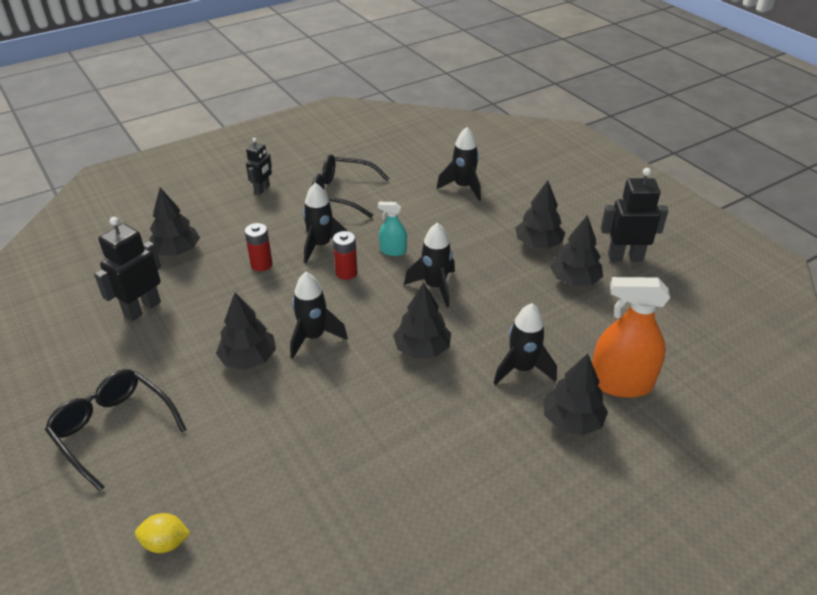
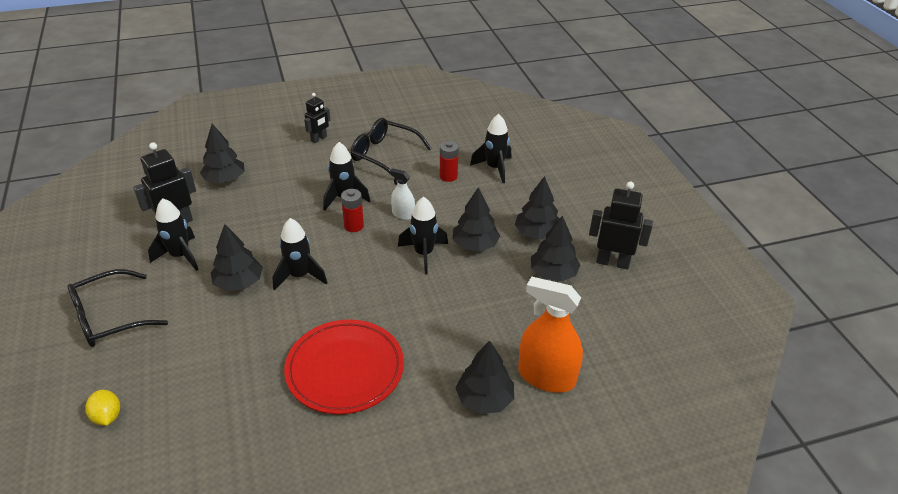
camera: 15 degrees right, 0 degrees up
(114, 430) = (110, 317): black glasses -> black glasses turned 90 degrees counterclockwise
(166, 543) = (107, 416): yellow lemon -> yellow lemon turned 45 degrees clockwise
(261, 264) = (287, 204): red battery -> red battery (448, 176)
(393, 251) = (403, 214): turquoise spray bottle -> white spray bottle
(413, 424) = (345, 369): none -> red plate
(422, 348) = (385, 306): black tree -> black tree (475, 245)
(522, 369) = (463, 343): black rocket -> black rocket (180, 256)

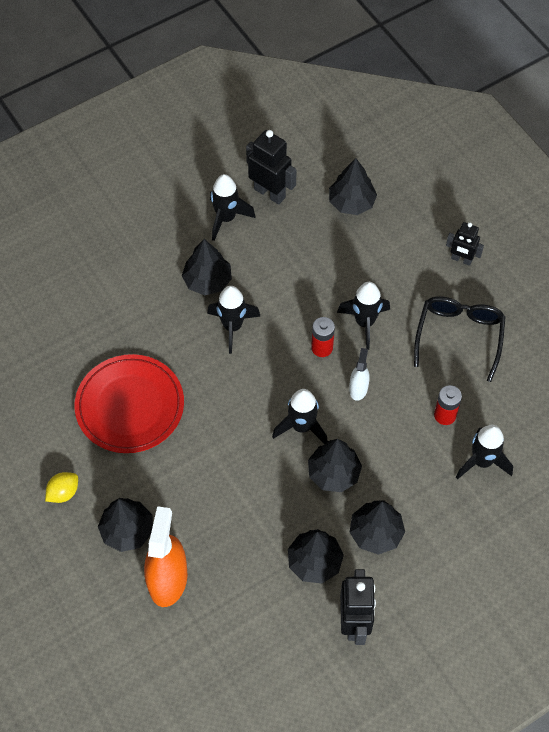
camera: 75 degrees right, 20 degrees up
(107, 416) = (38, 256): yellow lemon -> yellow lemon (63, 493)
(110, 317) = (136, 204): black glasses -> none

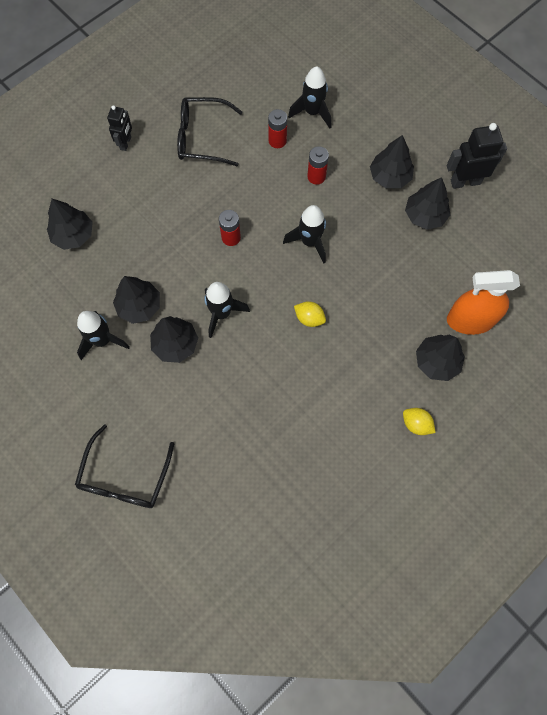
camera: 100 degrees left, 10 degrees up
(84, 225) = (125, 476): none -> black glasses
(130, 406) = (319, 385): red plate -> none
(208, 410) = (309, 318): none -> yellow lemon
(270, 193) = (68, 306): black robot -> none
(334, 473) = (346, 212): black tree -> black tree (139, 306)
(358, 388) = (265, 205): white spray bottle -> none
(364, 323) = (200, 208): black rocket -> none
(388, 449) = (316, 176): none -> red battery

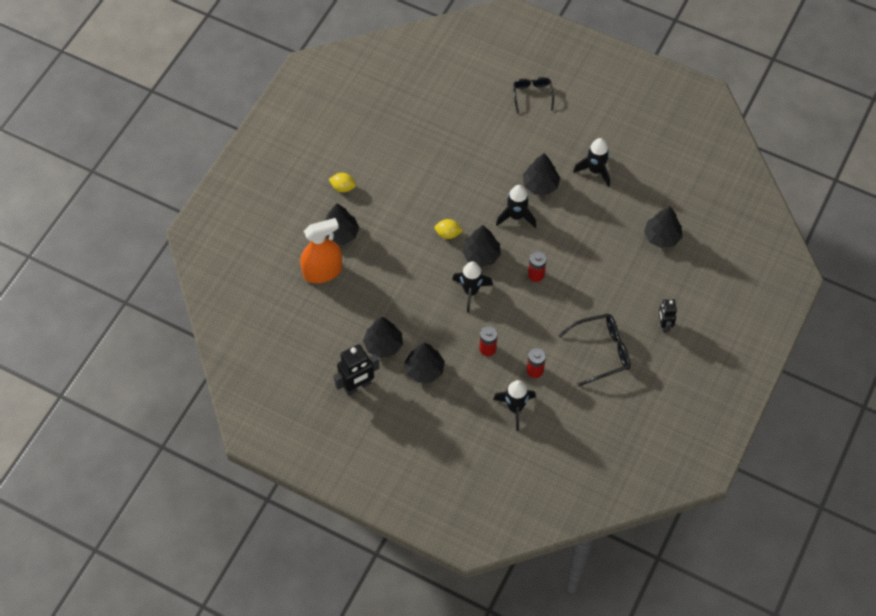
camera: 160 degrees right, 10 degrees down
(125, 476) = (532, 95): black glasses -> black glasses, size x0.66
(139, 306) = (581, 202): black tree -> black tree (481, 255)

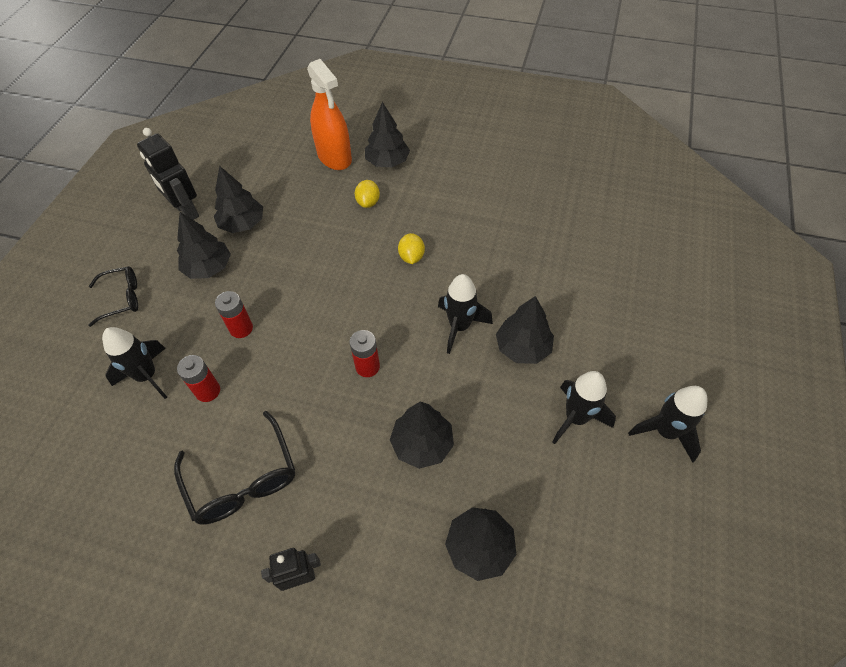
camera: 80 degrees right, 5 degrees down
(343, 187) = (450, 153): yellow lemon -> yellow lemon (368, 202)
(471, 292) = (328, 295): black rocket -> black rocket (665, 432)
(481, 255) = (387, 297): black tree -> black tree (422, 444)
(532, 95) = (673, 313): black glasses -> black glasses (121, 299)

